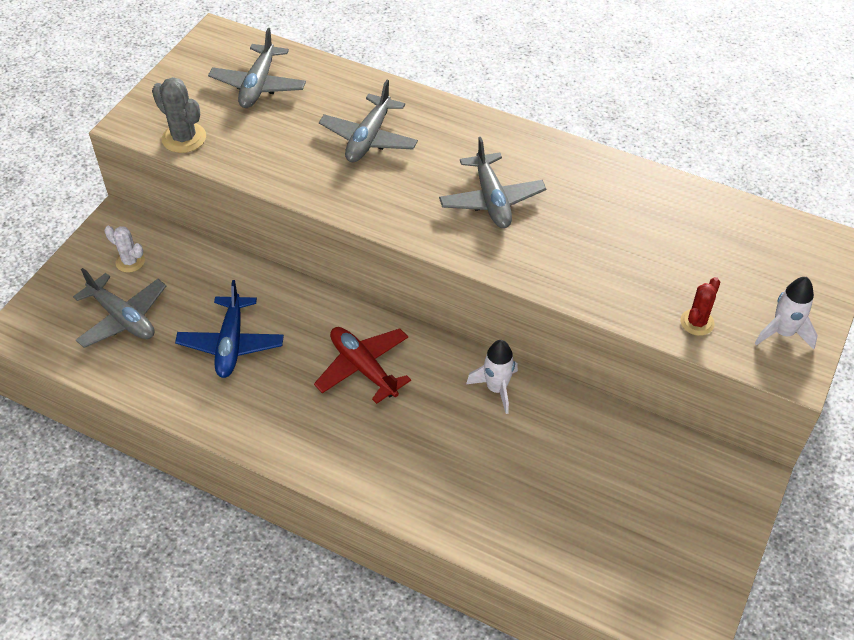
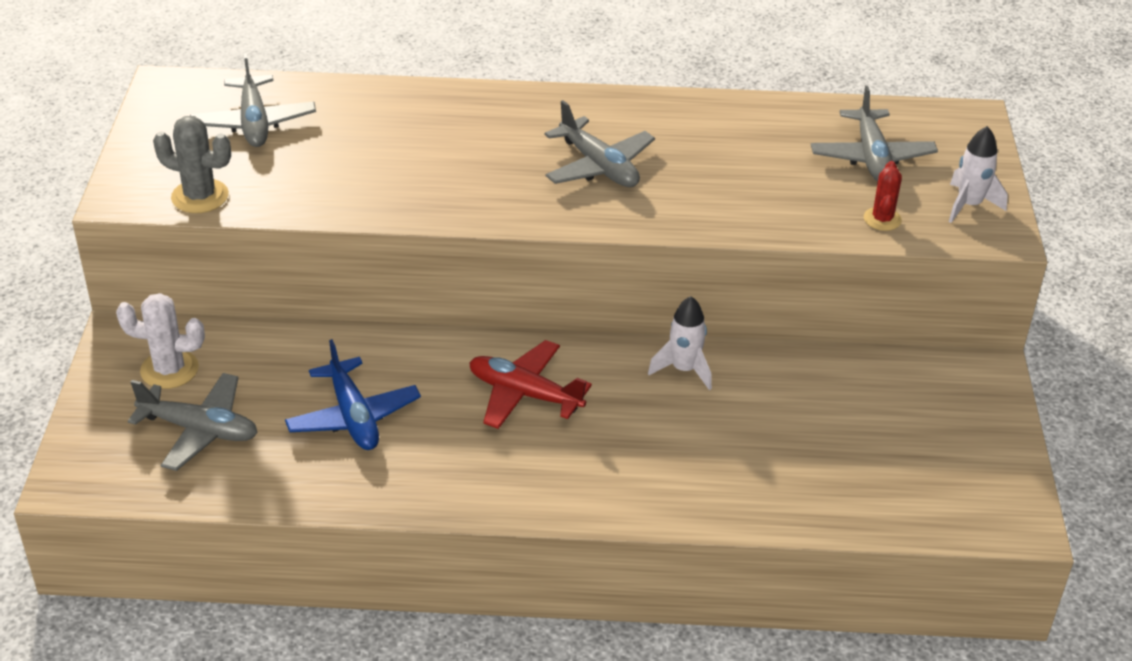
camera: 25 degrees left, 10 degrees down
(130, 261) = (169, 369): white cactus -> white cactus, size x1.50
(369, 138) = (422, 143): grey plane -> grey plane (871, 157)

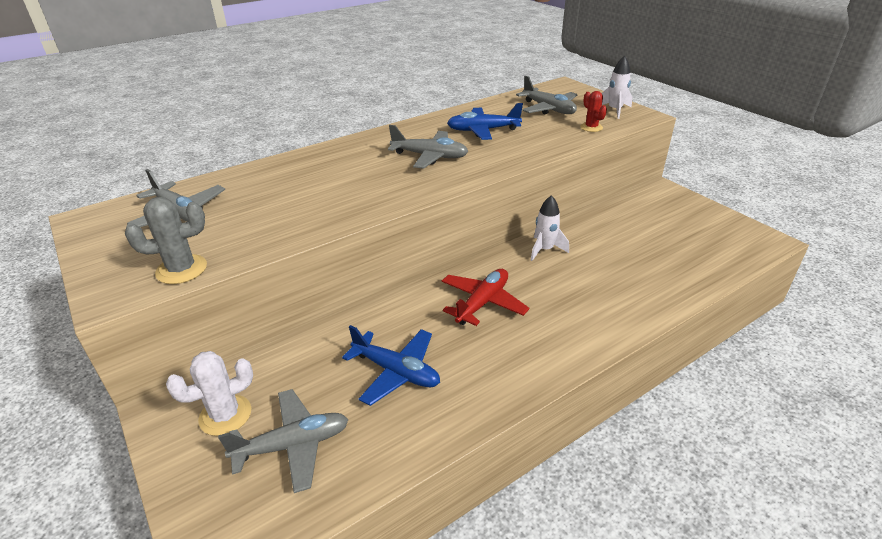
camera: 35 degrees left, 5 degrees down
(525, 394) = (482, 303): red plane -> red plane turned 135 degrees clockwise
(722, 154) = (483, 130): none -> blue plane

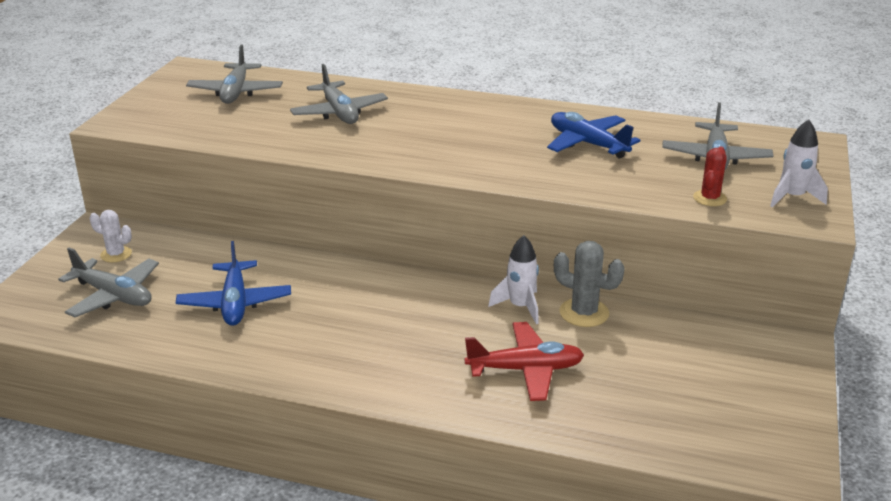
camera: 50 degrees right, 5 degrees down
(181, 269) = (168, 128): grey cactus -> grey cactus (584, 313)
(225, 415) = (116, 254): white cactus -> white cactus, size x0.67
(430, 156) = (482, 141): grey plane -> grey plane (339, 112)
(482, 303) = (379, 306): red plane -> red plane (525, 370)

